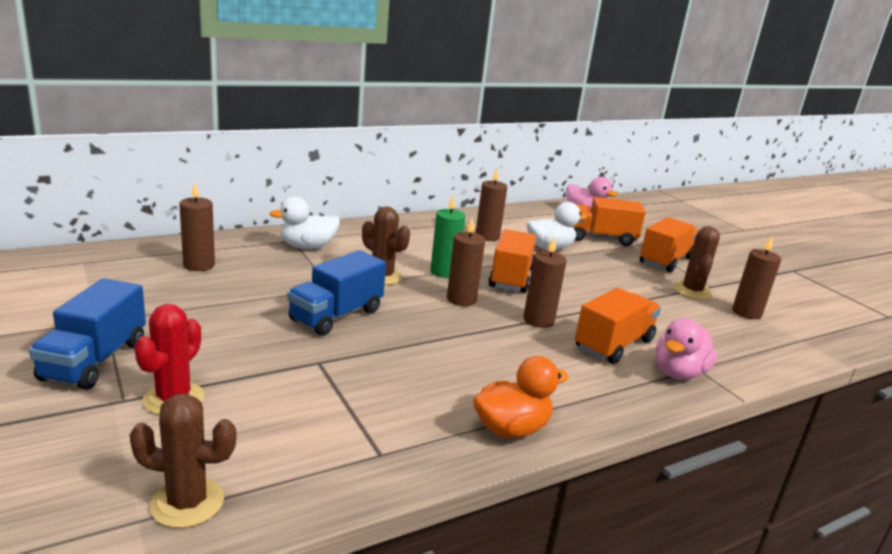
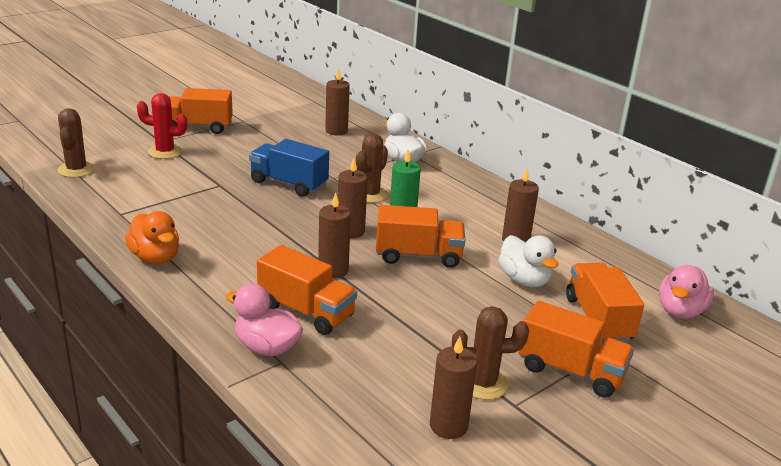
camera: 80 degrees right, 5 degrees up
(94, 360) = (197, 127): blue truck -> orange truck

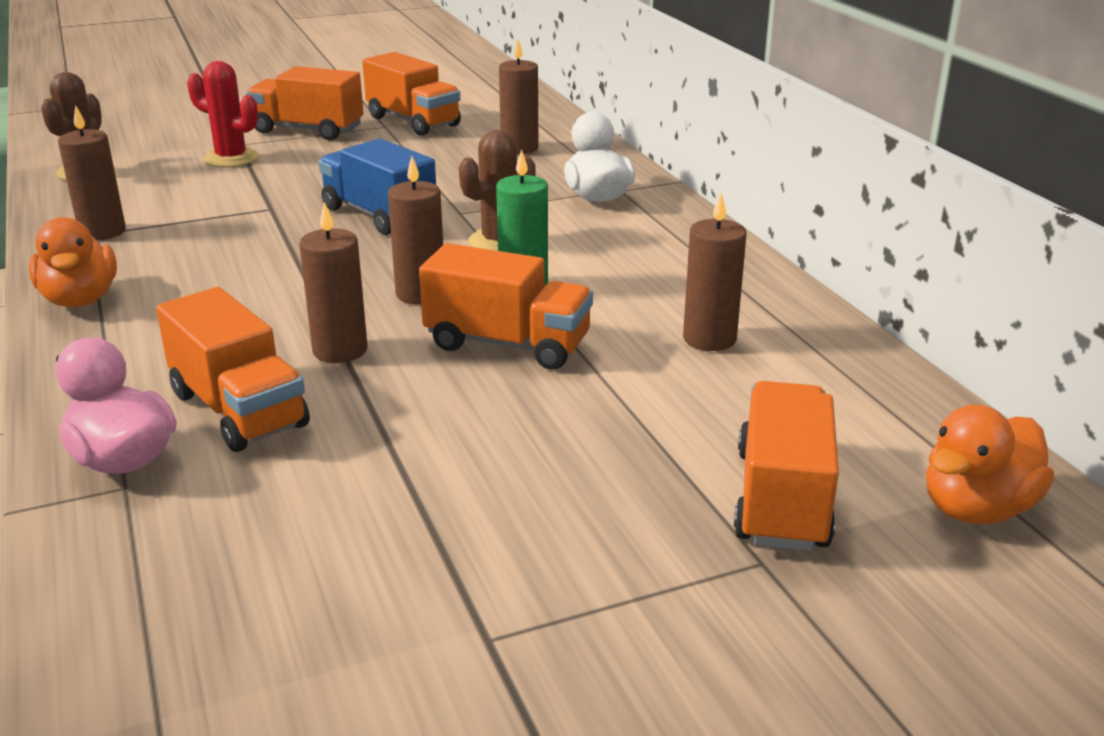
camera: 20 degrees right, 0 degrees up
(448, 426) = (323, 656): brown candle -> brown candle (102, 232)
(483, 383) = (454, 585): brown cactus -> none
(524, 280) = (677, 408): white duck -> none
(570, 371) = (653, 592): orange truck -> orange truck (413, 121)
(680, 311) = (976, 508): pink duck -> orange duck

